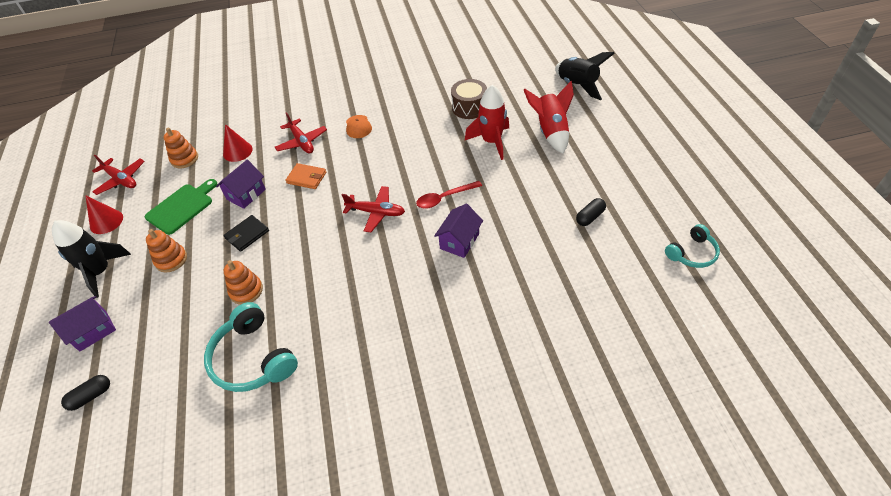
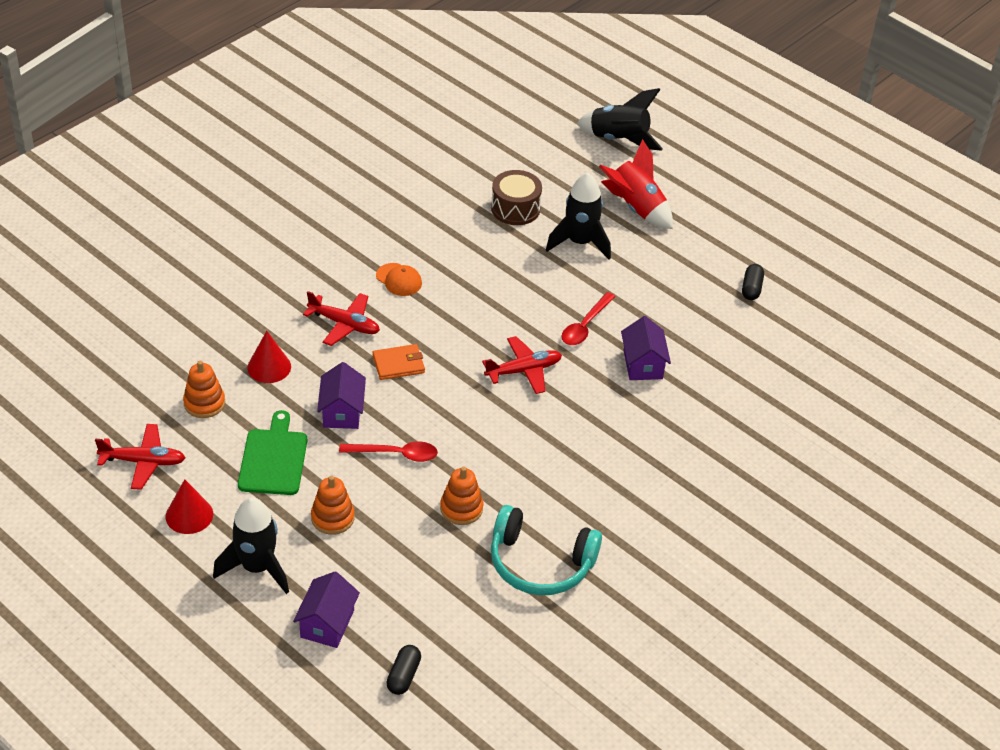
camera: 40 degrees left, 5 degrees down
(247, 234) = (395, 454): black wallet -> red spoon
(491, 142) = (580, 242): red rocket -> black rocket
(692, 253) = (870, 288): turquoise headphones -> none

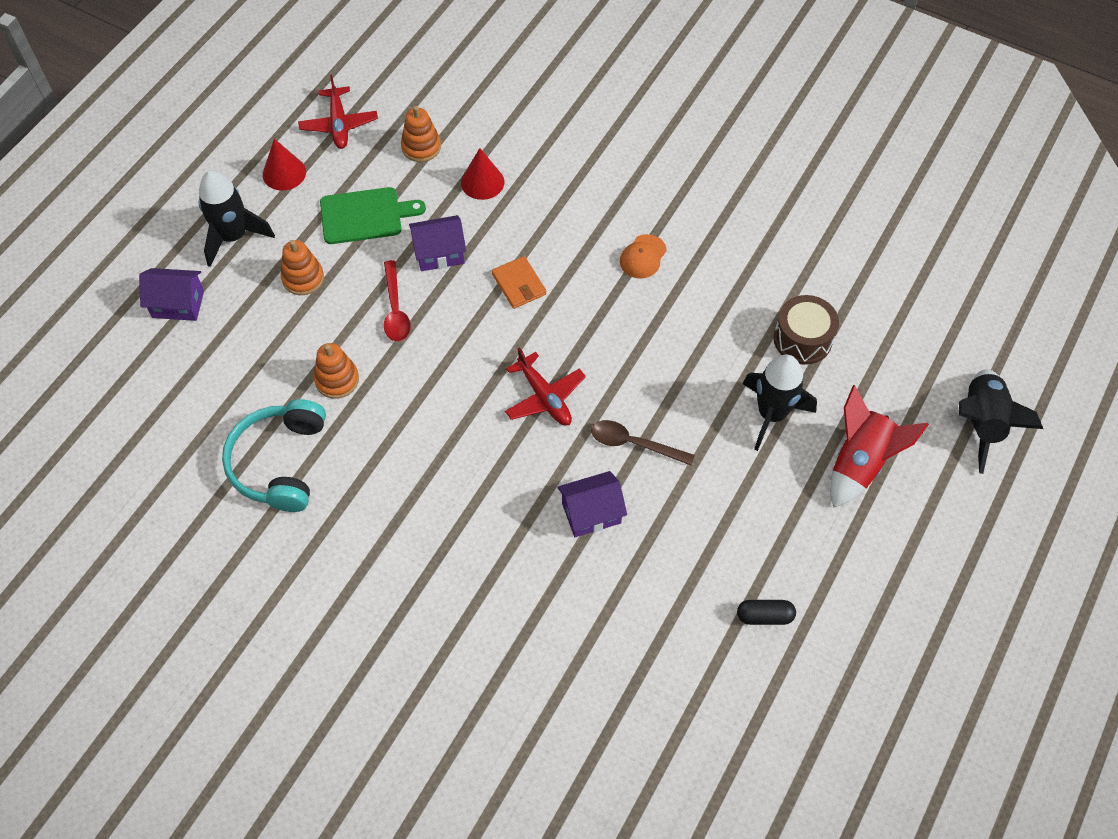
camera: 80 degrees right, 15 degrees up
(344, 324) = (560, 226): red plane -> none
(403, 676) = (127, 376): black capsule -> none
(585, 326) = (634, 444): red spoon -> brown spoon

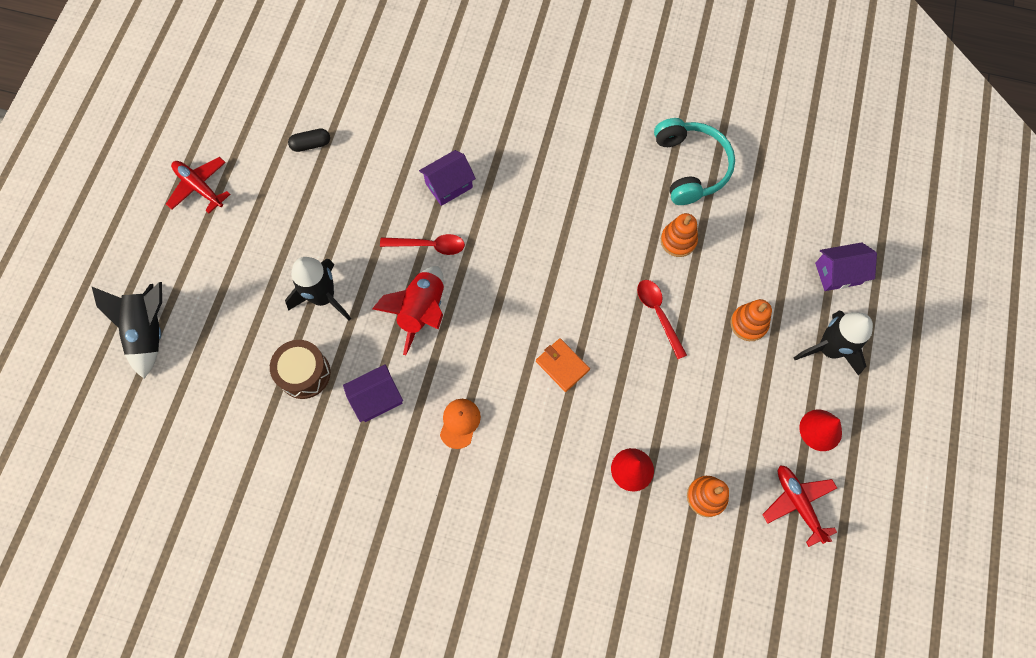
camera: 165 degrees right, 10 degrees up
(365, 216) = (724, 402): green cutting board -> none
(439, 253) = (642, 379): purple house -> purple house (377, 398)
(544, 397) = (509, 267): red plane -> red plane (199, 187)
(634, 444) = (429, 245): brown spoon -> red spoon
(859, 463) = (249, 273): red rocket -> red rocket (422, 311)

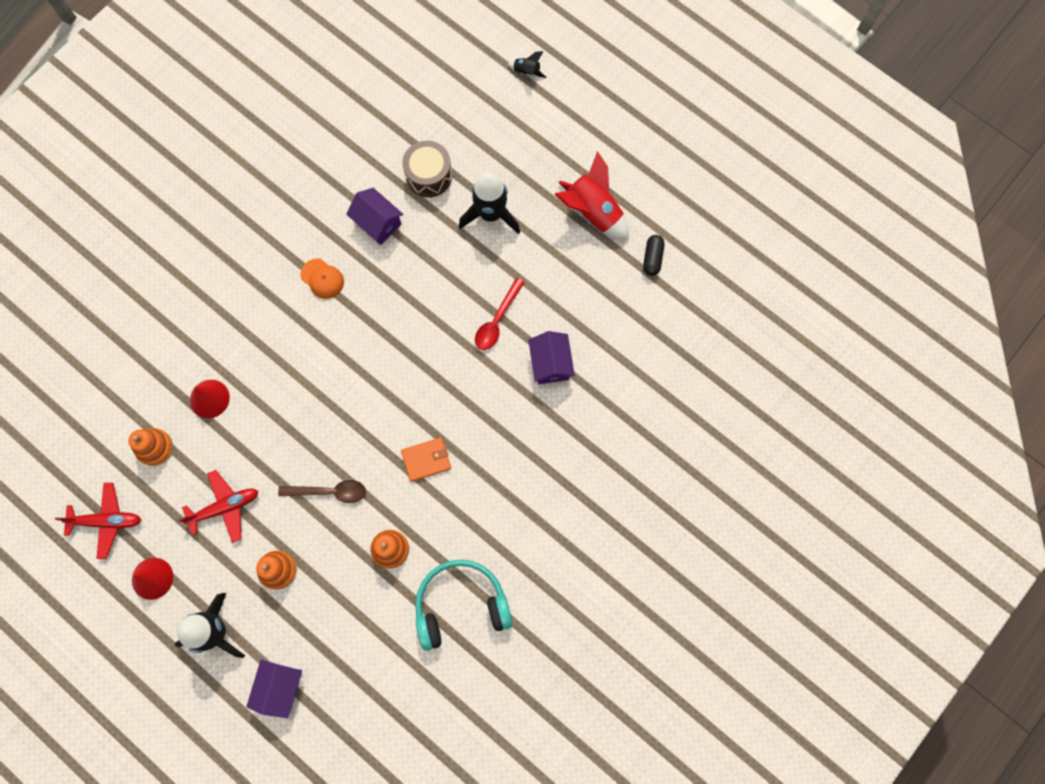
camera: 115 degrees right, 5 degrees up
(149, 332) = (527, 71): black rocket -> black rocket, size x0.46
(199, 187) = (650, 149): red plane -> red plane (225, 507)
(377, 398) = (378, 223): purple house -> purple house turned 45 degrees counterclockwise
(422, 311) = (437, 289): red rocket -> red rocket (593, 212)
(562, 365) = (327, 384): orange wallet -> orange wallet (426, 460)
(658, 314) = (329, 492): red spoon -> brown spoon
(690, 167) = (461, 605): turquoise headphones -> turquoise headphones turned 150 degrees clockwise

